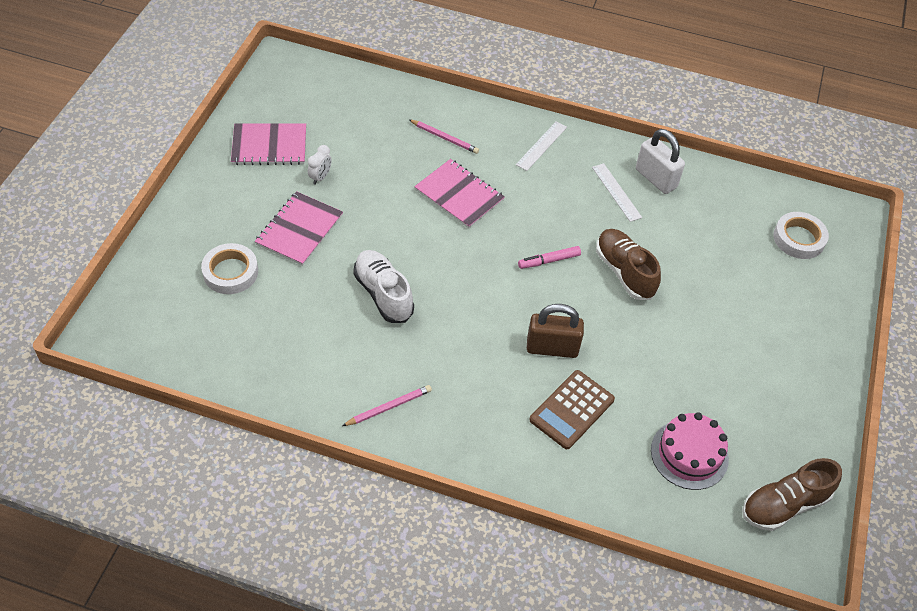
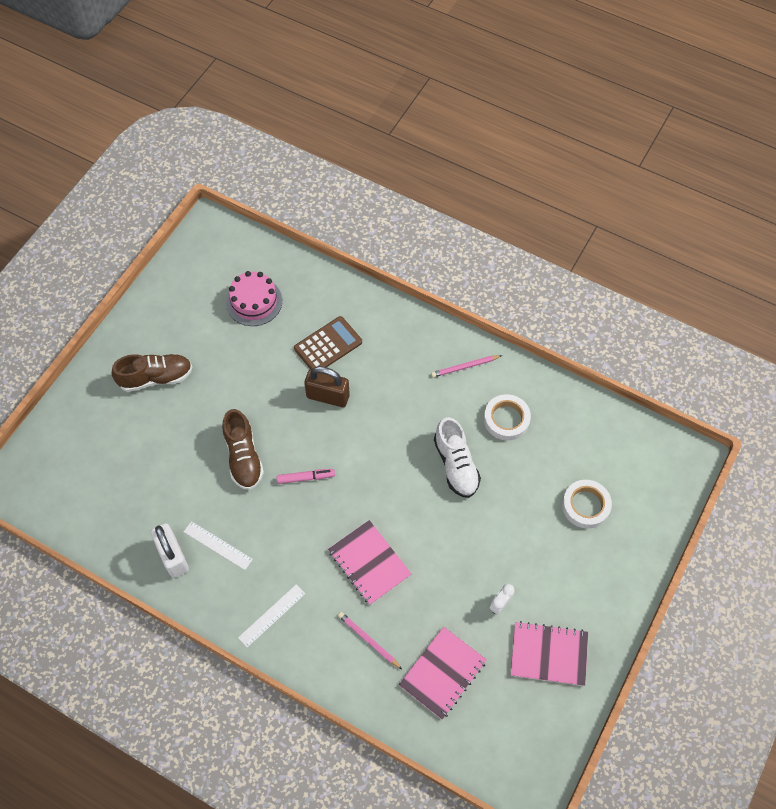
camera: 165 degrees left, 10 degrees up
(299, 230) = (523, 543): pink notebook -> pink notebook (442, 673)
(616, 192) = (218, 545): white ruler -> white ruler turned 45 degrees counterclockwise
(784, 505) = (203, 260): brown shoe -> brown shoe (156, 377)
(799, 239) = (72, 469): white tape -> white tape (506, 419)

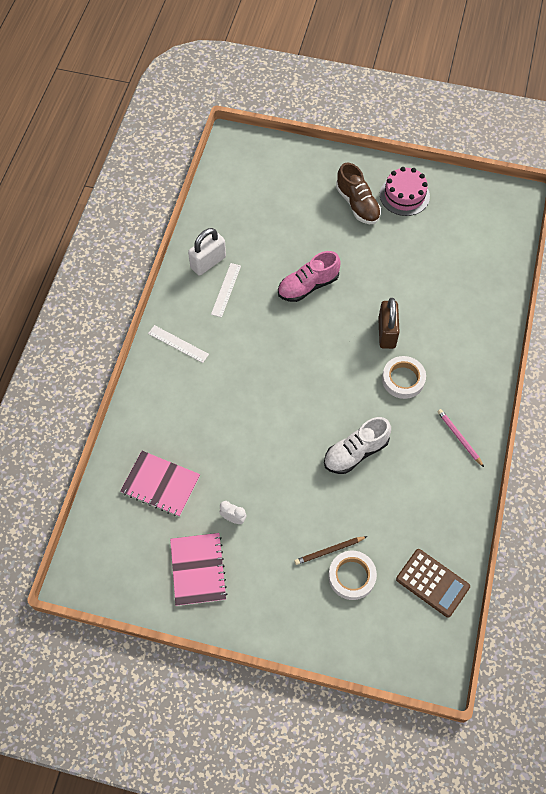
camera: 75 degrees right, 0 degrees up
(243, 457) = (308, 286): brown shoe -> pink shoe
(254, 301) = (457, 252): pink cake -> pink cake (404, 195)
(305, 477) = (304, 336): pink marker -> none
(328, 345) = (437, 320): brown calculator -> brown calculator (432, 583)
(368, 640) = (175, 420): pink pencil -> none
(369, 563) = (242, 404): pink notebook -> none
(506, 419) = (417, 486): white tape -> white tape (403, 379)
(555, 519) = (329, 551): none -> brown pencil

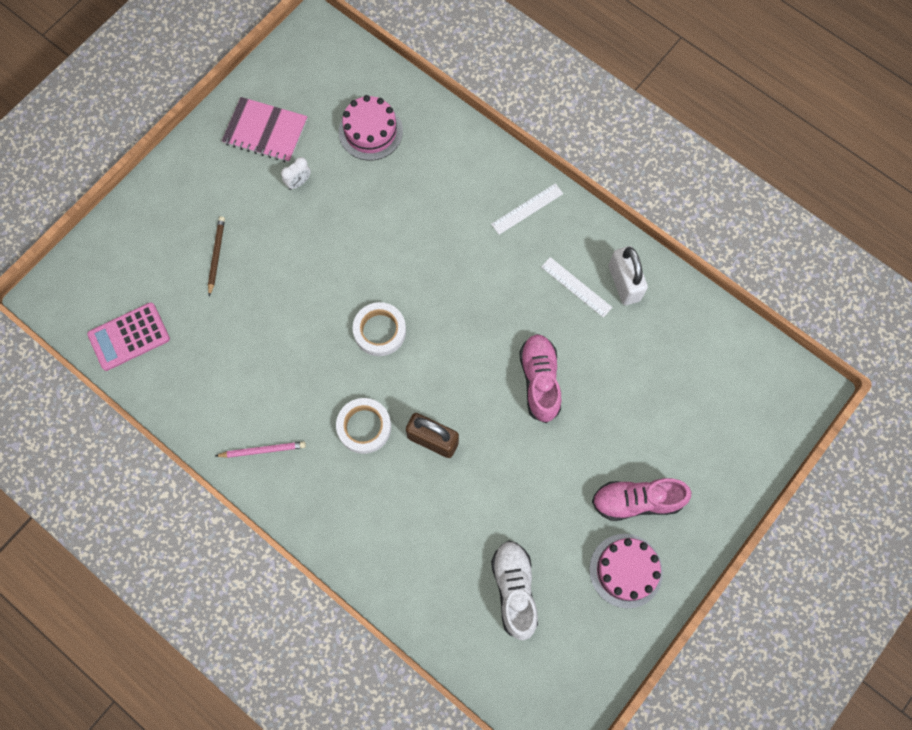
camera: 115 degrees right, 10 degrees up
(160, 484) = (370, 131): pink notebook -> pink cake
(352, 576) = (180, 264): white tape -> white tape (380, 331)
(355, 452) = (305, 331): white shoe -> white shoe (514, 590)
(357, 204) = (636, 501): brown shoe -> pink shoe
(432, 583) = (129, 337): brown calculator -> pink calculator

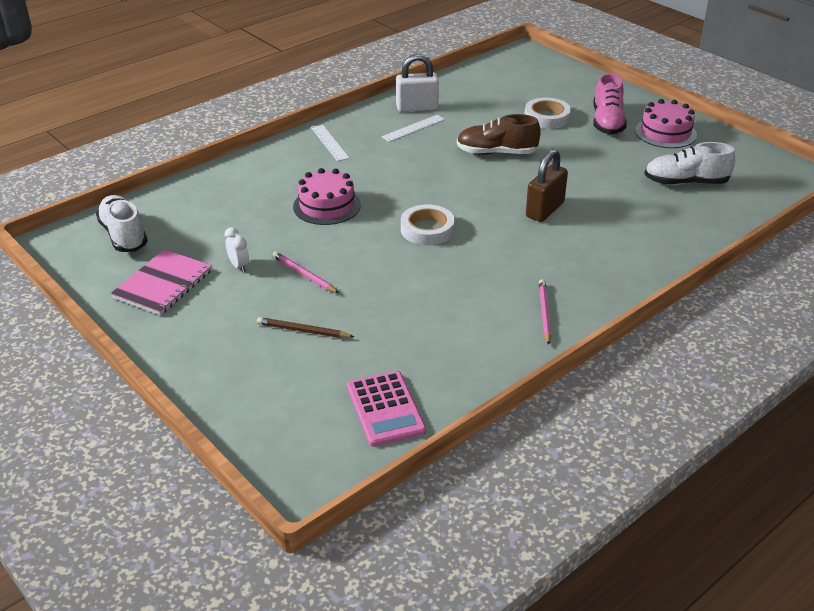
camera: 80 degrees left, 35 degrees down
(293, 238) = (304, 275): none -> pink pencil
(331, 77) = (124, 235): none -> white shoe
(364, 427) = (526, 247): white tape -> white tape (547, 117)
(370, 131) = (203, 216): pink cake -> pink cake (327, 206)
(539, 381) = (496, 153): pink shoe -> brown shoe

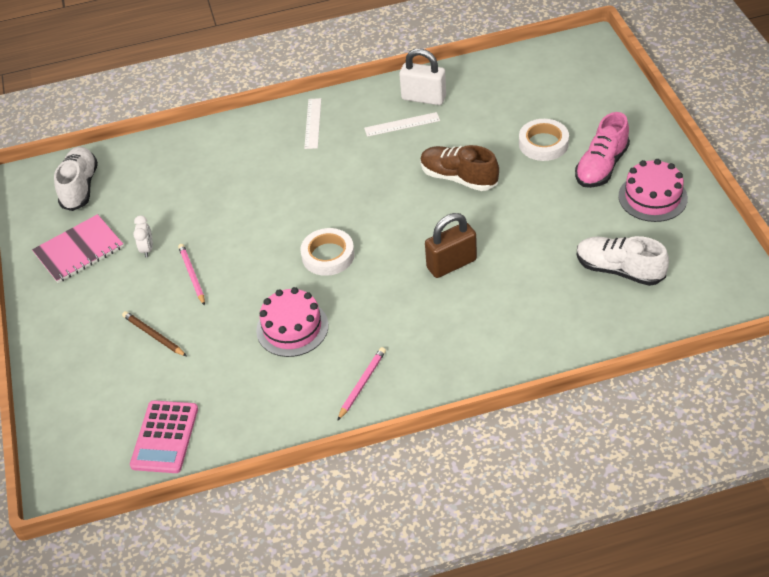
camera: 30 degrees right, 10 degrees up
(327, 206) = (260, 201): pink cake -> pink cake (292, 328)

